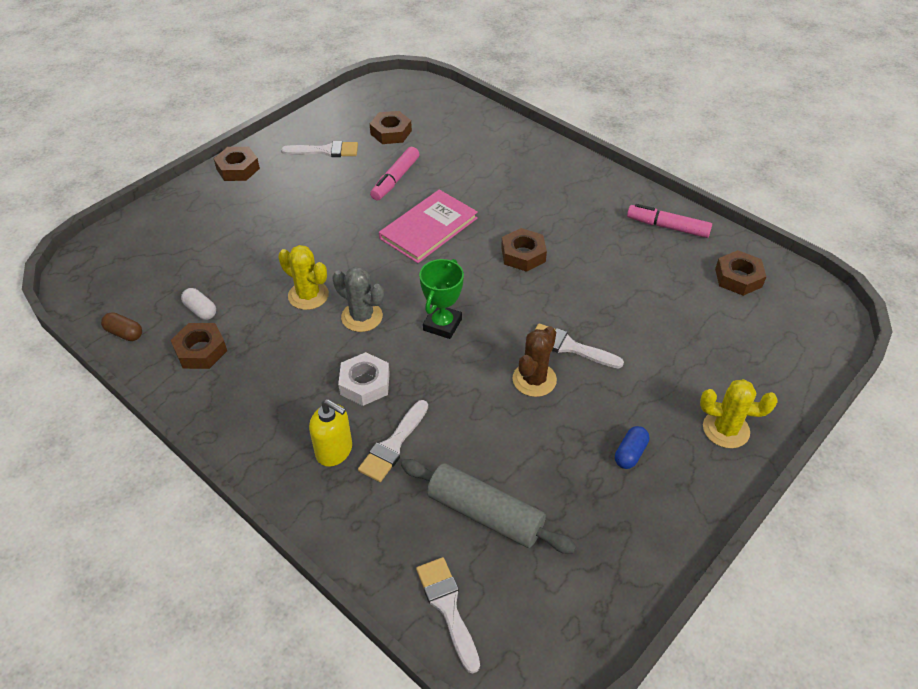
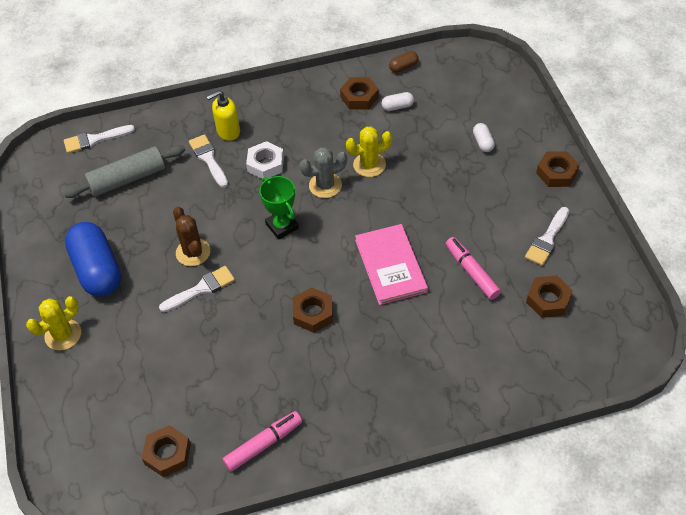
camera: 125 degrees right, 5 degrees up
(223, 226) = (483, 142): none -> white capsule
(447, 607) = (95, 139): white brush -> white brush turned 150 degrees clockwise
(630, 453) = (97, 270): blue capsule -> blue capsule, size x2.34

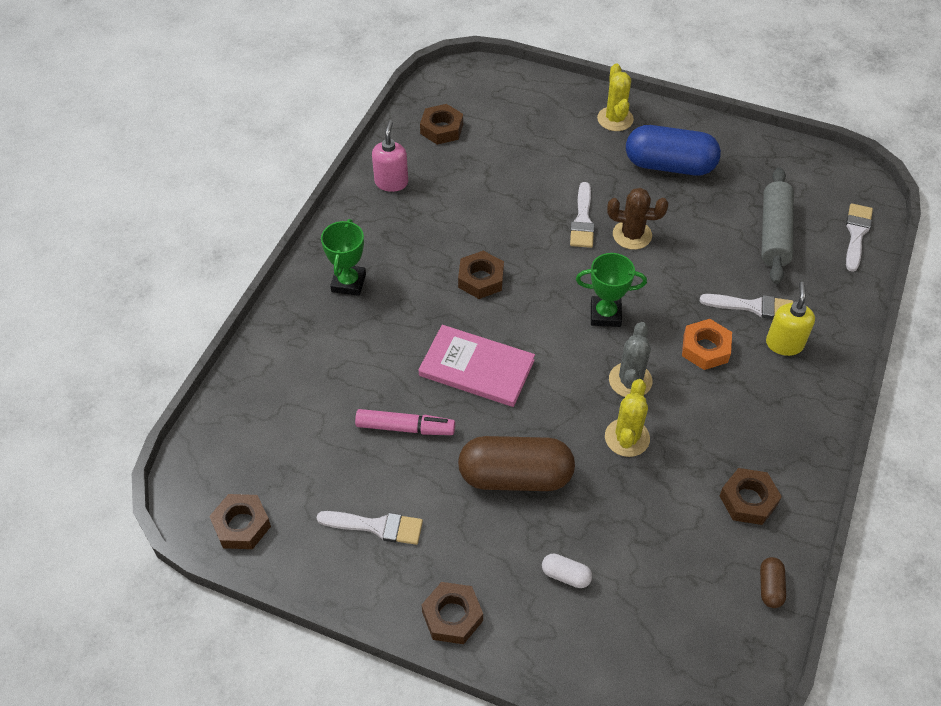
camera: 125 degrees right, 0 degrees up
(263, 444) = (391, 182): pink marker -> pink soap dispenser
(265, 164) = (705, 348): white nut -> orange nut
(391, 393) = (348, 283): none -> green trophy
(397, 107) = (700, 529): white capsule -> none
(448, 198) = (515, 477): none -> brown capsule
(547, 239) = (376, 526): white brush -> white brush turned 120 degrees clockwise
(548, 300) = (311, 466): brown nut -> brown nut (241, 525)

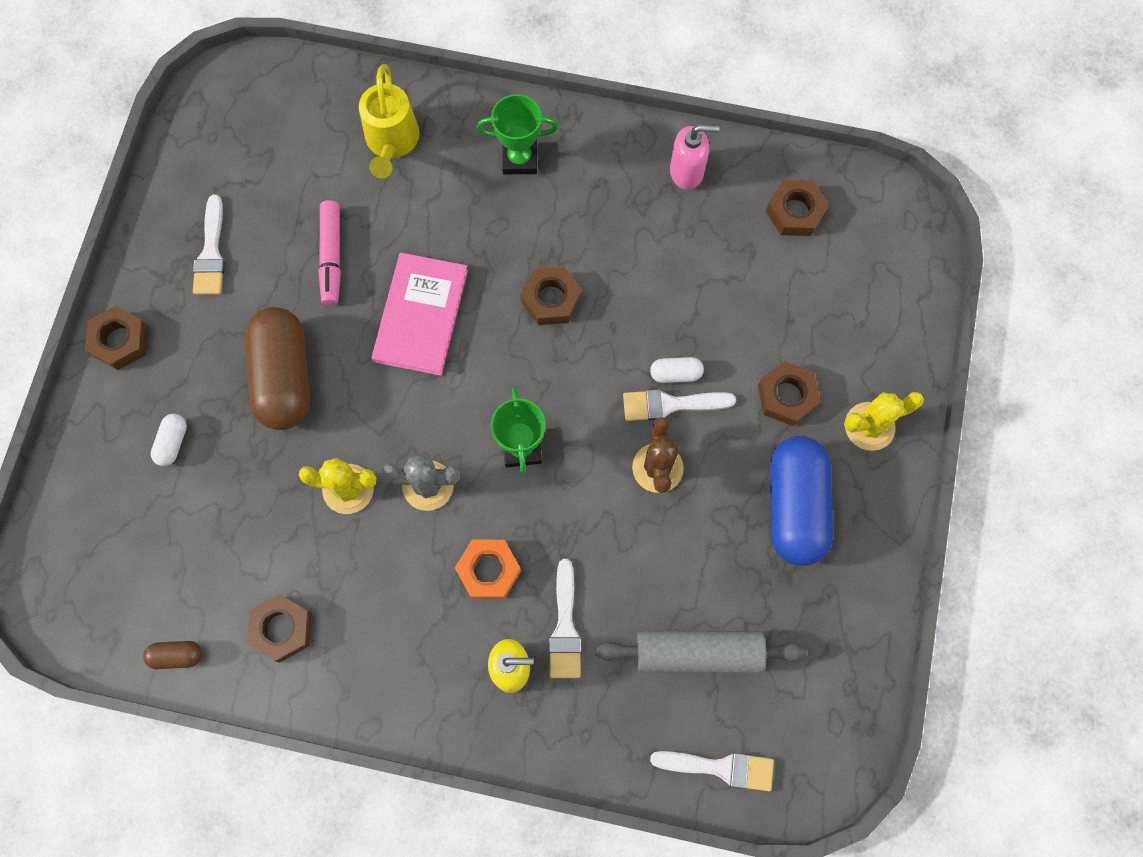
camera: 80 degrees right, 20 degrees up
(241, 525) = (200, 131): brown nut -> brown nut (787, 396)
(304, 370) = (392, 143): none -> yellow watering can
(558, 214) = (675, 374): none -> white capsule

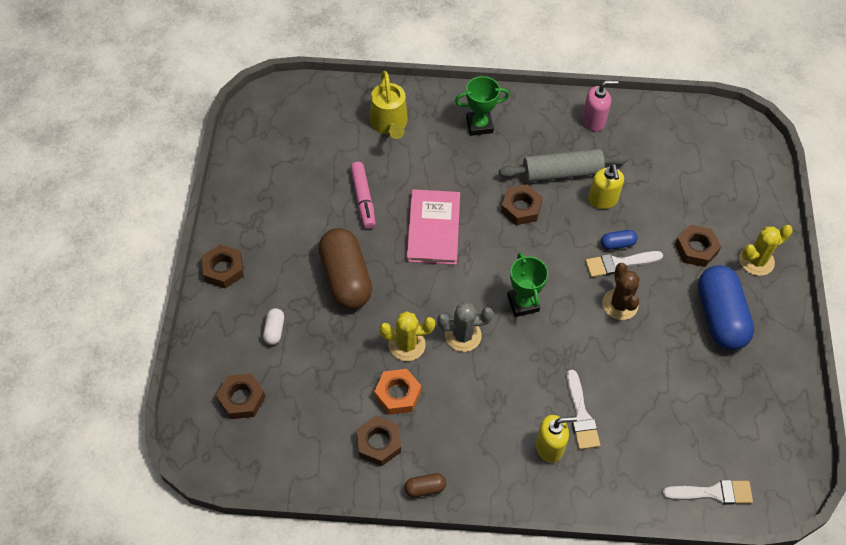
camera: 10 degrees left, 15 degrees down
(177, 655) = (305, 471): brown capsule -> brown capsule (425, 488)
(211, 253) = (278, 206): white brush -> none
(488, 570) = (518, 385): orange nut -> orange nut (397, 394)
(670, 301) = (602, 200): none -> yellow soap dispenser
(675, 374) = (617, 244): white capsule -> blue capsule
(698, 653) = (678, 420): grey rolling pin -> grey rolling pin (562, 173)
(795, 212) = (672, 136): brown nut -> brown nut (241, 399)

